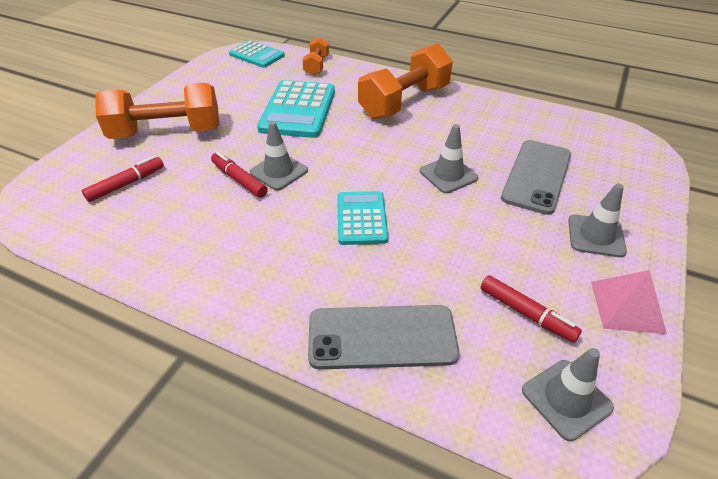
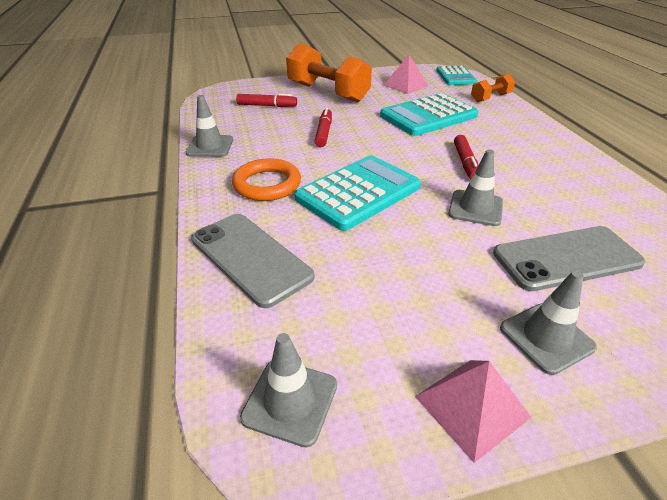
camera: 50 degrees right, 5 degrees down
(229, 86) = (405, 85): none -> pink pyramid
(279, 171) = (354, 140): grey traffic cone -> grey traffic cone (210, 146)
(280, 266) = (267, 184): none -> orange ring
(361, 218) = (358, 193): turquoise calculator -> turquoise calculator, size x1.61
(404, 102) = (526, 147): orange dumbbell -> none
(526, 313) = (367, 328): red marker -> red marker (465, 163)

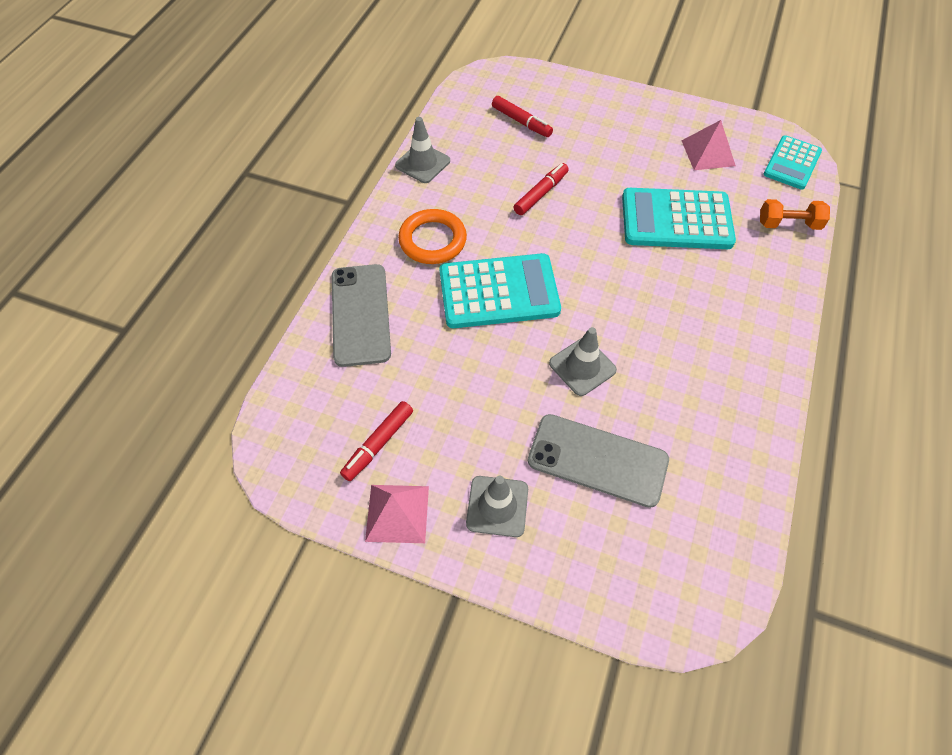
camera: 35 degrees right, 20 degrees up
(290, 401) = (301, 440): grey traffic cone -> none
(328, 92) = (604, 127): orange dumbbell -> none
(465, 163) = (637, 308): red marker -> red marker (378, 444)

